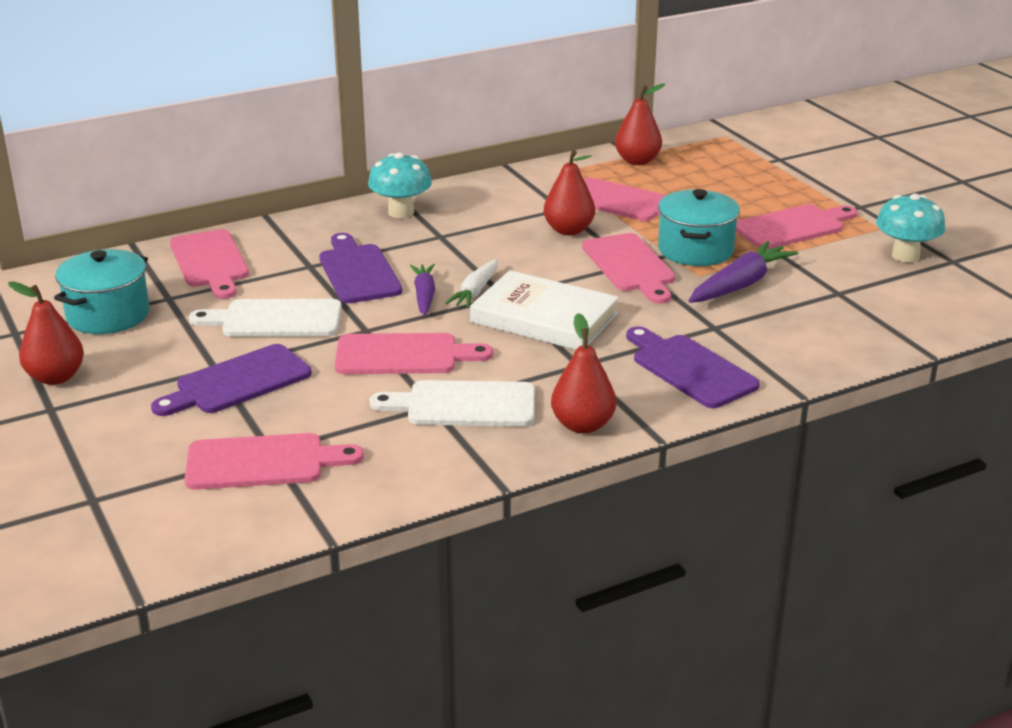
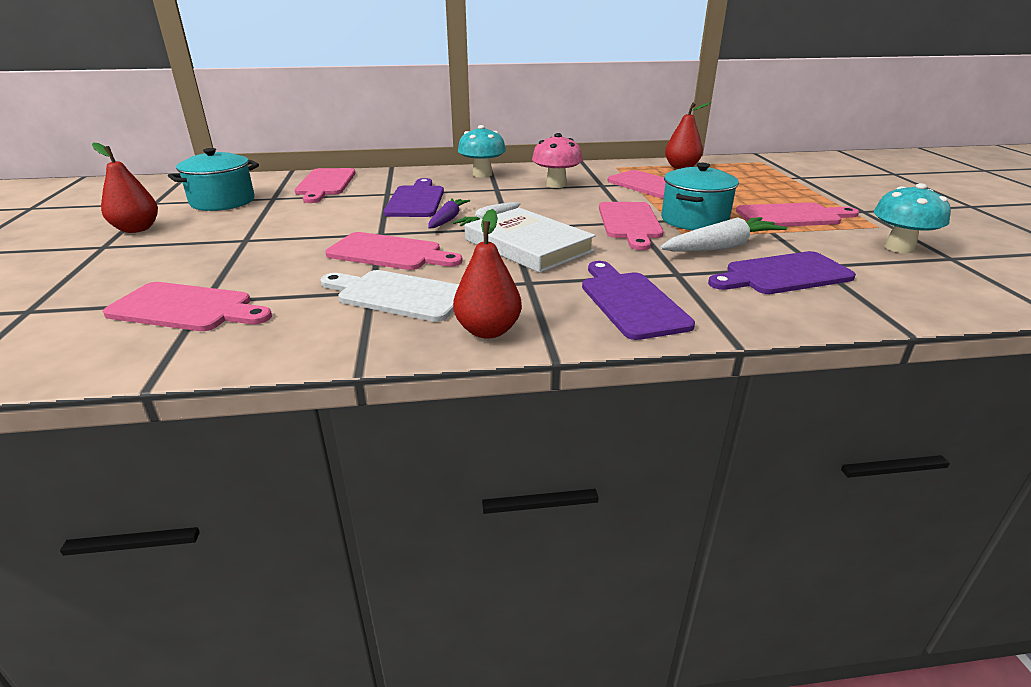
camera: 20 degrees right, 0 degrees up
(237, 382) = (247, 251): purple cutting board -> purple cutting board (783, 275)
(275, 319) = (325, 218): white cutting board -> none
(507, 216) = (556, 185): none -> pink mushroom
(568, 230) = (596, 197): red pear -> none
(740, 285) = (721, 247): purple carrot -> white carrot

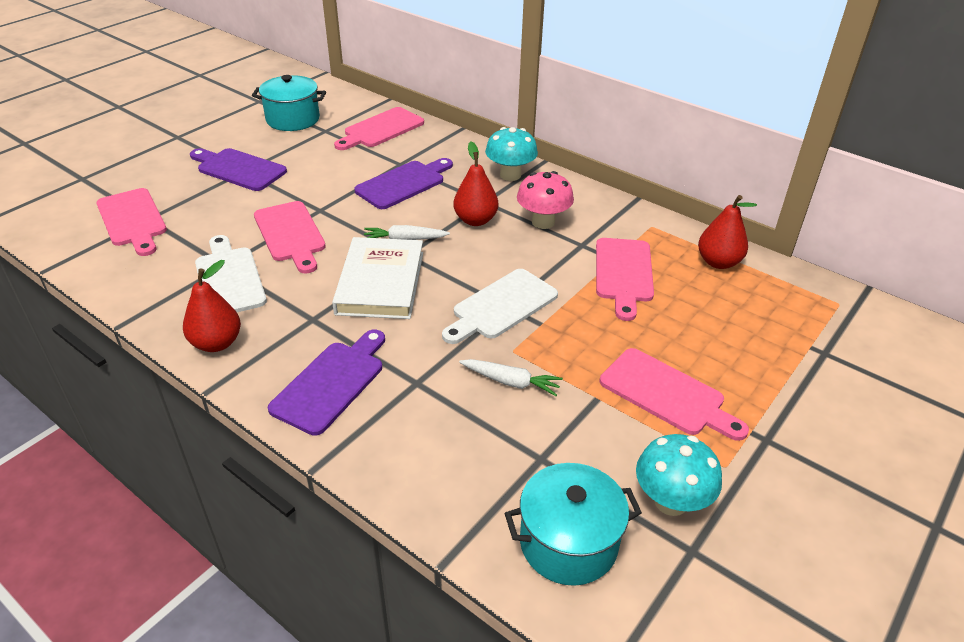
camera: 45 degrees right, 10 degrees up
(137, 229) = (212, 127): red pear -> red pear (475, 220)
(447, 219) = (384, 219): purple carrot -> none
(630, 223) = (501, 306): pink cutting board -> white cutting board
(694, 220) = (562, 338): turquoise pot -> turquoise pot (568, 543)
(721, 247) = (510, 382): white carrot -> white carrot, size x0.65
(783, 275) = (488, 444): purple cutting board -> purple cutting board (238, 169)

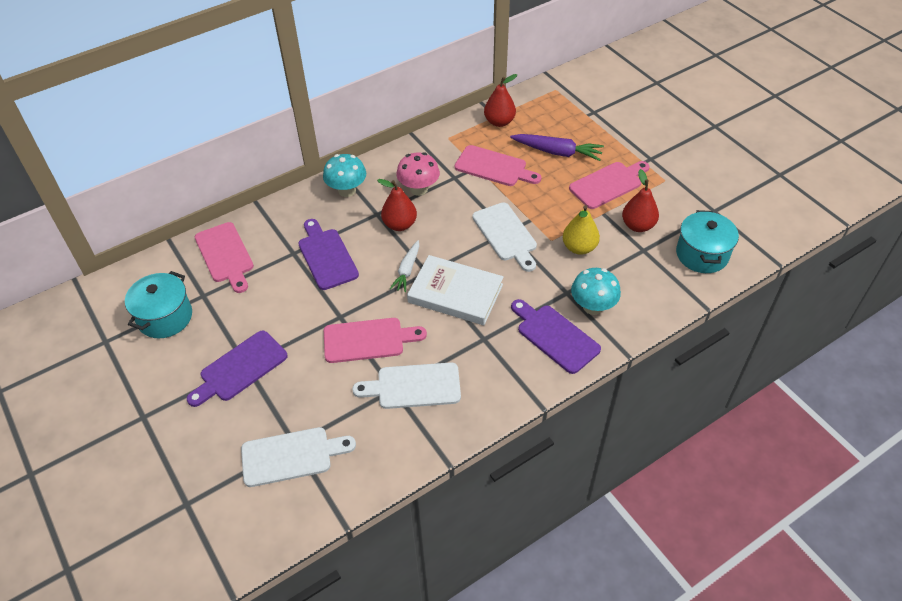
camera: 70 degrees left, 10 degrees up
(133, 220) = (291, 456): pink cutting board -> white cutting board
(216, 343) = (492, 399): red pear -> red pear (637, 225)
(510, 382) = (579, 247): white carrot -> yellow pear
(671, 501) = (683, 208): turquoise mushroom -> turquoise mushroom (592, 307)
(698, 327) = (557, 152): none -> purple carrot

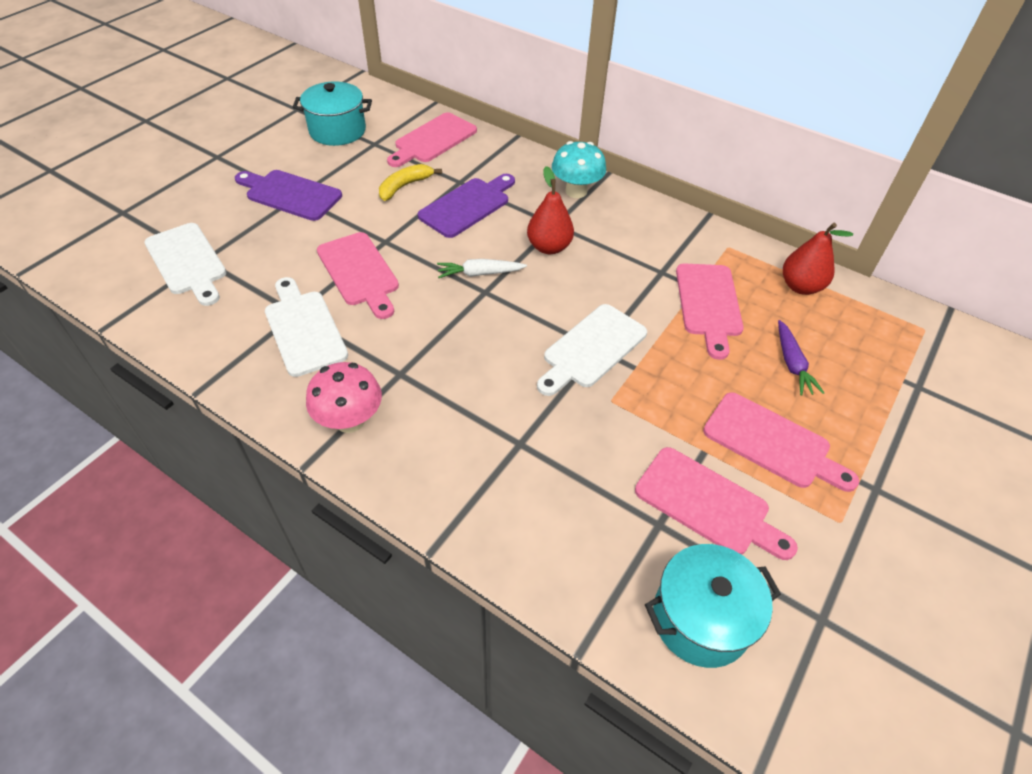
camera: 65 degrees right, 0 degrees up
(278, 288) = (405, 186): none -> yellow banana
(419, 189) = (618, 246): pink mushroom -> pink mushroom (350, 420)
(455, 293) = (463, 326): white book -> none
(555, 336) = (432, 449): purple cutting board -> none
(557, 152) = (792, 363): purple carrot -> purple carrot, size x0.65
(579, 247) = (615, 437): yellow pear -> none
(592, 307) = (507, 482): turquoise mushroom -> none
(637, 225) = (708, 504): red pear -> pink cutting board

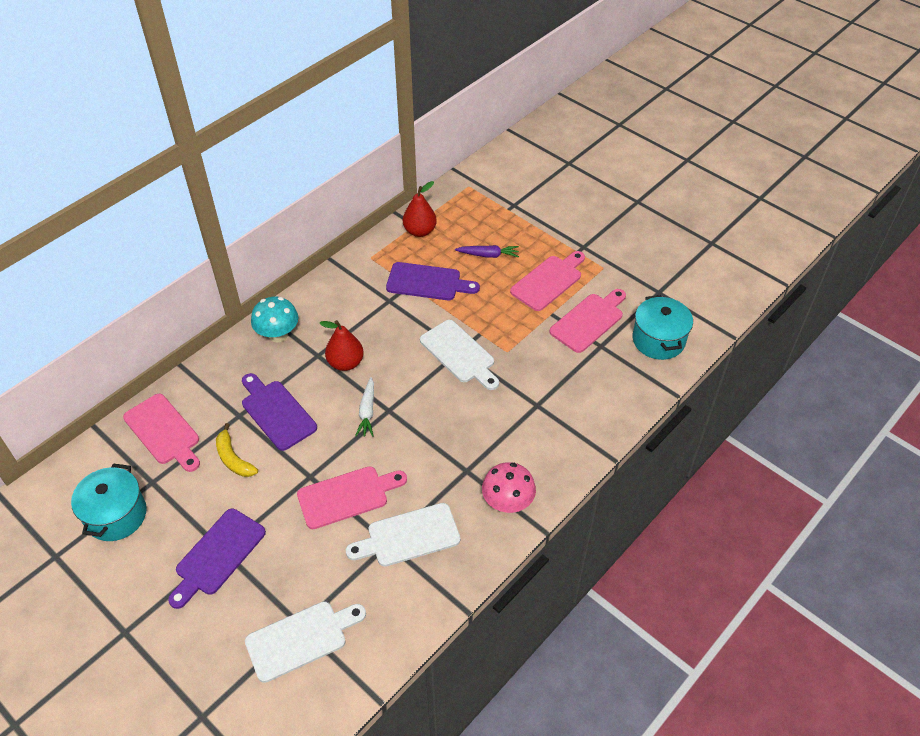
camera: 80 degrees left, 0 degrees up
(708, 304) = (427, 282): pink cutting board -> purple cutting board

